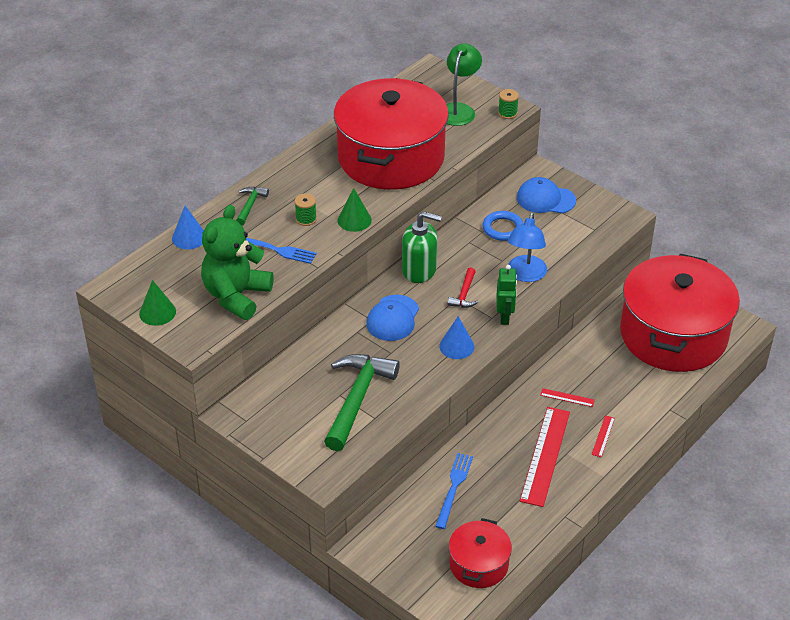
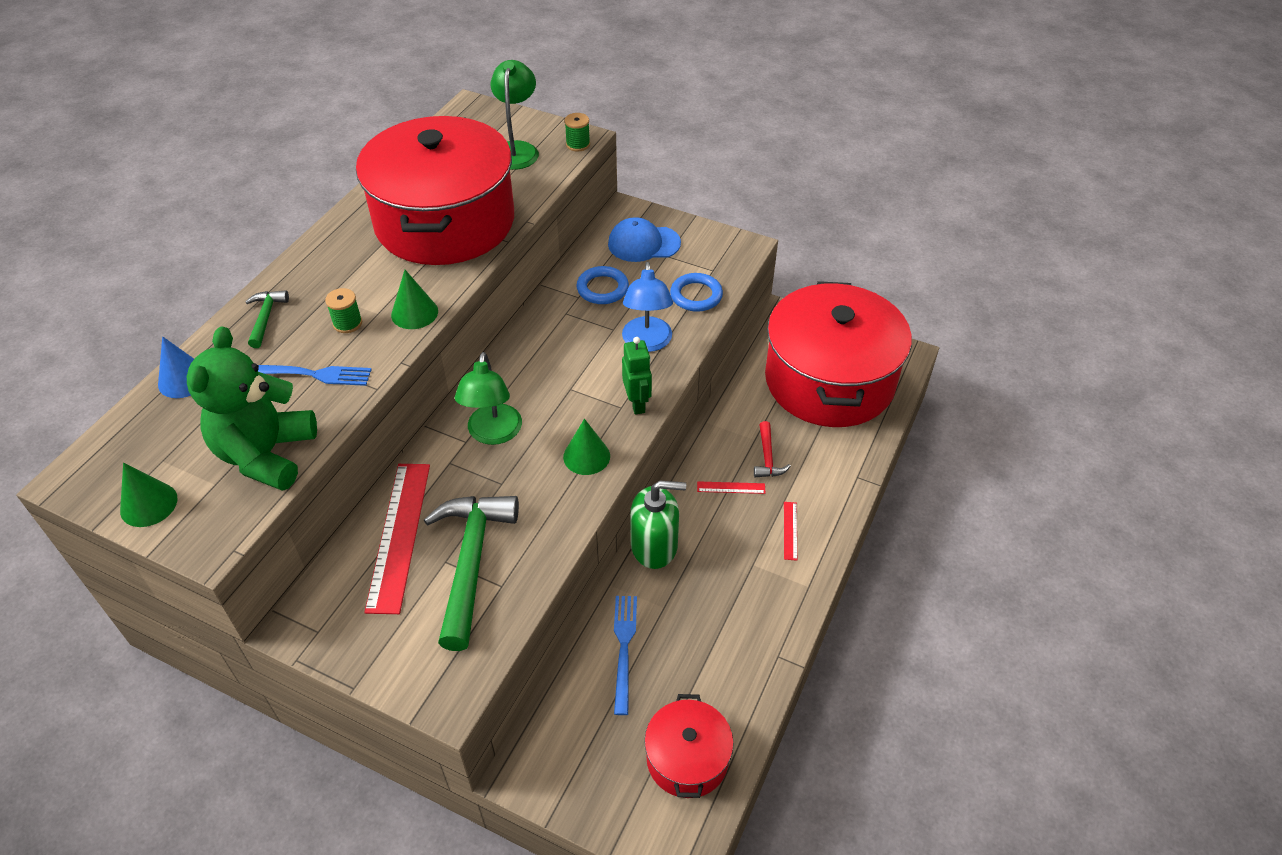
camera: 15 degrees left, 5 degrees up
(393, 318) = (493, 434): blue cap -> green lamp
(419, 270) = (512, 361): green soap dispenser -> green soap dispenser (654, 546)
(456, 346) = (586, 456): blue cone -> green cone
(464, 294) = (577, 383): red hammer -> red hammer (767, 457)
(545, 455) = (727, 574): red ruler -> red ruler (399, 535)
(574, 246) = (696, 295): none -> blue ring

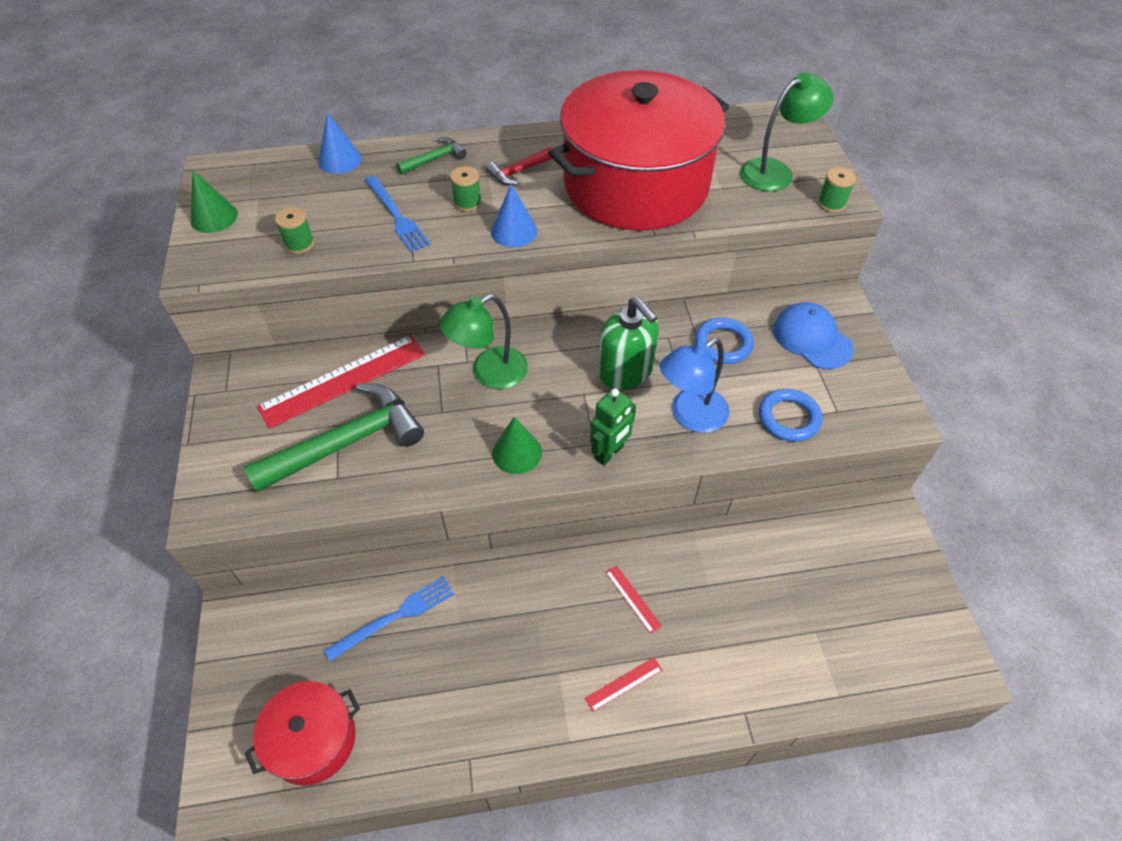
camera: 55 degrees right, 5 degrees up
(266, 454) = (299, 244): green teddy bear -> green spool
(414, 313) = (514, 231): green cone -> blue cone
(654, 546) = (518, 574): green soap dispenser -> green soap dispenser (625, 371)
(767, 457) = (696, 610): red hammer -> red hammer (518, 171)
(829, 380) = (848, 610): red pot -> none

